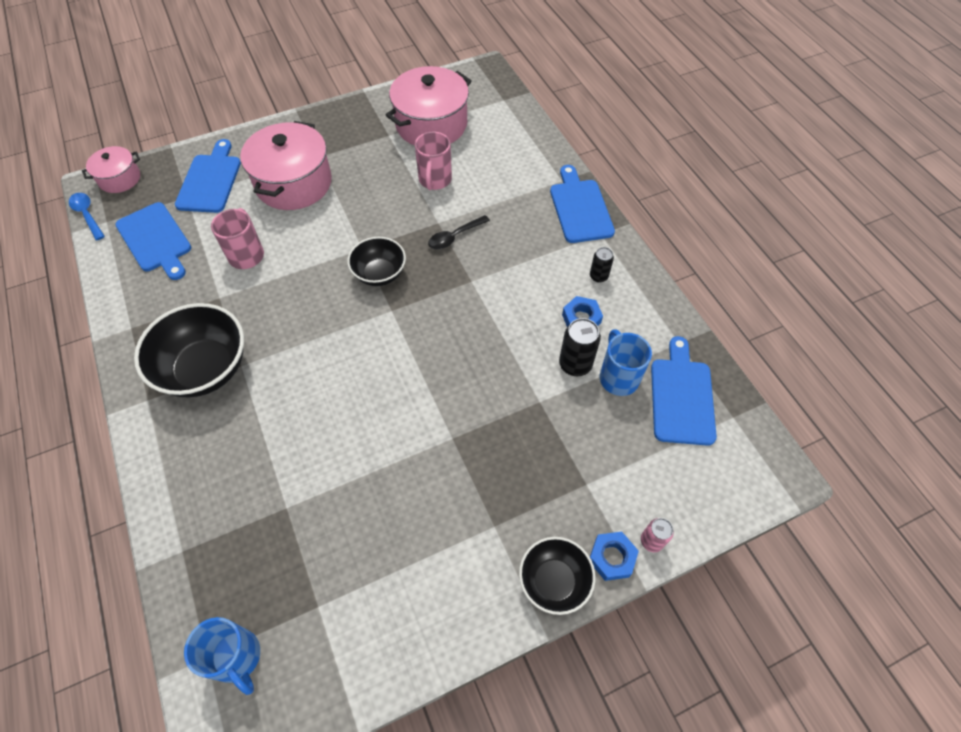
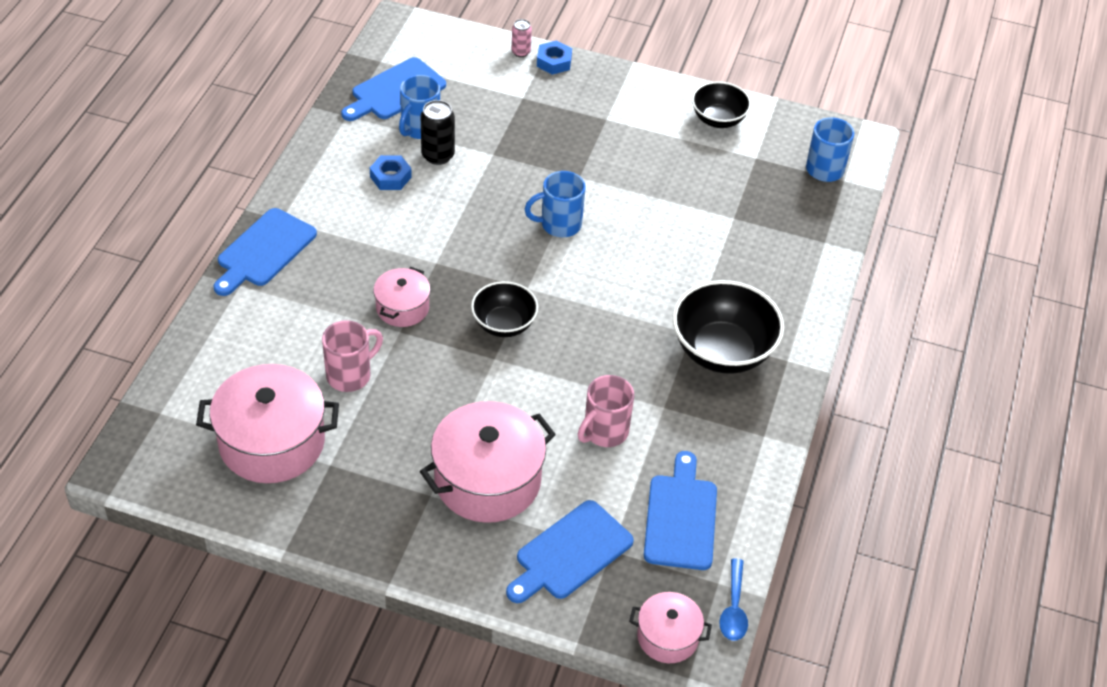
camera: 140 degrees left, 10 degrees down
(422, 379) = (559, 224): none -> blue mug
(454, 237) = (402, 308): black spoon -> pink pot
(554, 581) = (601, 76): black bowl -> black bowl (718, 119)
(598, 276) = (333, 193): black can -> none

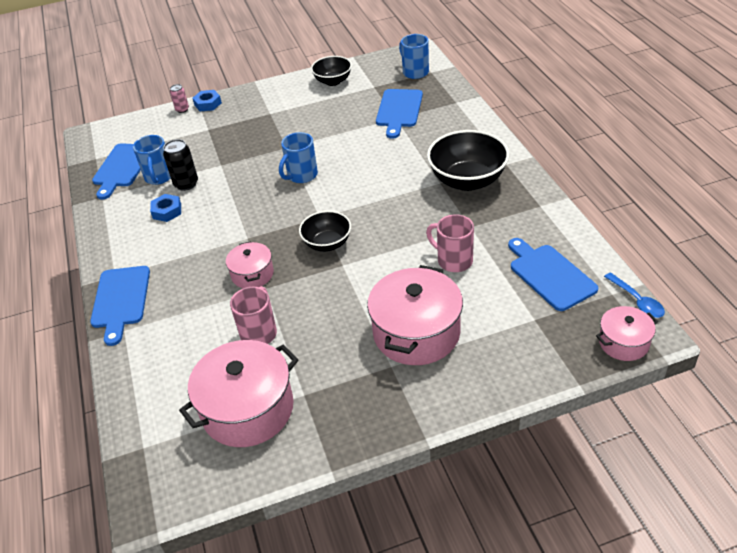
camera: 30 degrees left, 5 degrees down
(570, 553) = (513, 338): blue cutting board -> blue cutting board (399, 110)
(604, 432) = (453, 260): pink mug -> pink mug turned 120 degrees clockwise

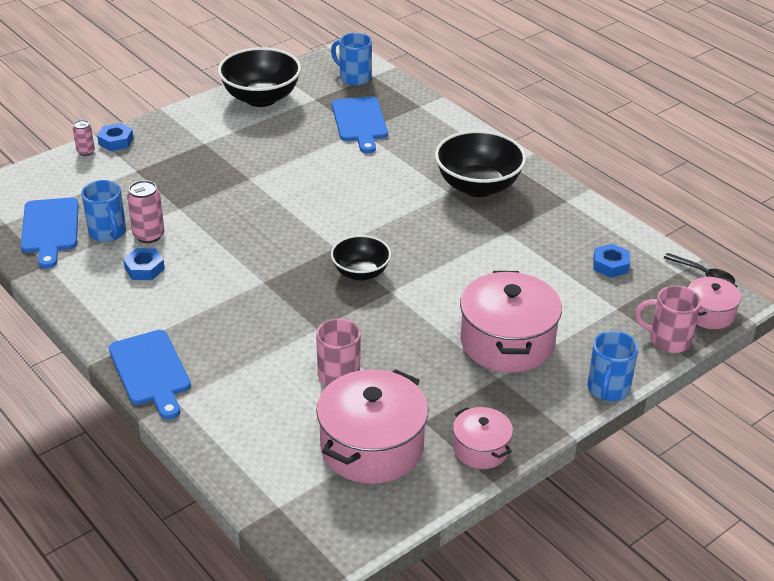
camera: 25 degrees left, 5 degrees down
(186, 184) = (149, 235): black can -> pink can
(252, 274) = (293, 317): pink pot -> pink pot (481, 449)
(301, 176) = (287, 207): blue mug -> blue mug (608, 389)
(333, 81) = (261, 98): black bowl -> black bowl, size x1.64
(453, 260) = (507, 267): pink mug -> pink mug (668, 340)
(550, 275) = (610, 265): blue cutting board -> blue nut
(637, 301) = (703, 275): blue spoon -> black spoon

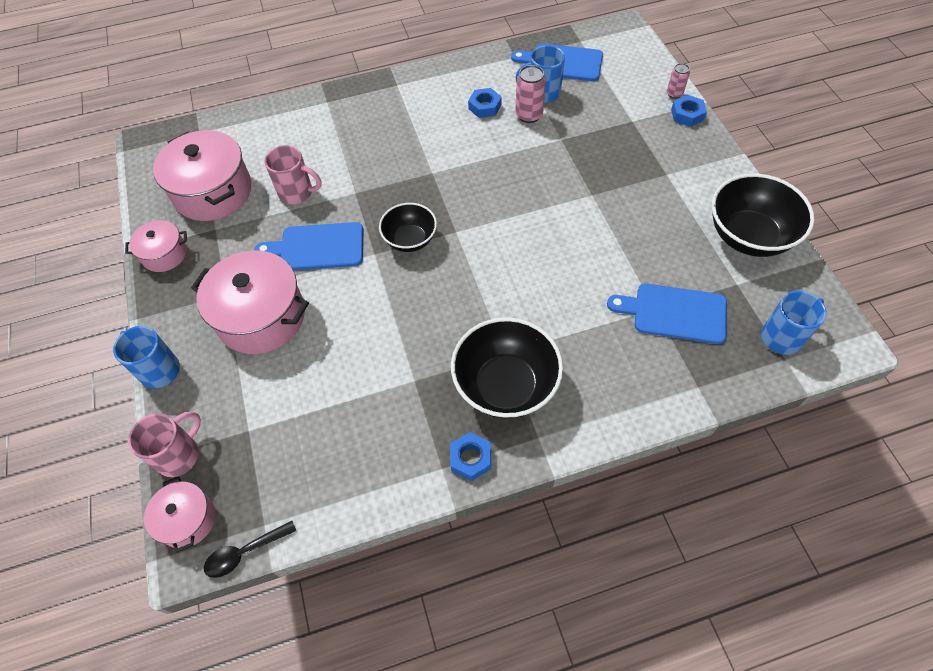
camera: 115 degrees right, 20 degrees up
(151, 371) = (364, 94): blue cutting board -> blue cutting board (317, 247)
(610, 265) = (312, 458): blue nut -> blue nut (470, 458)

